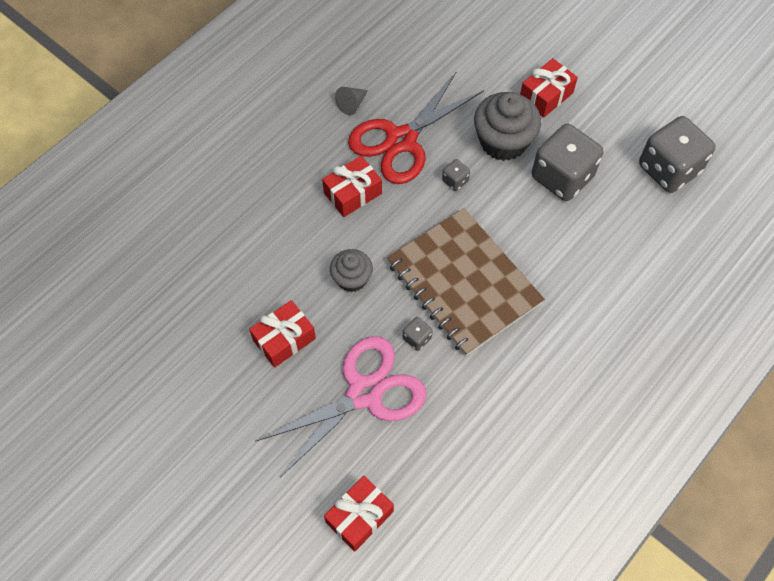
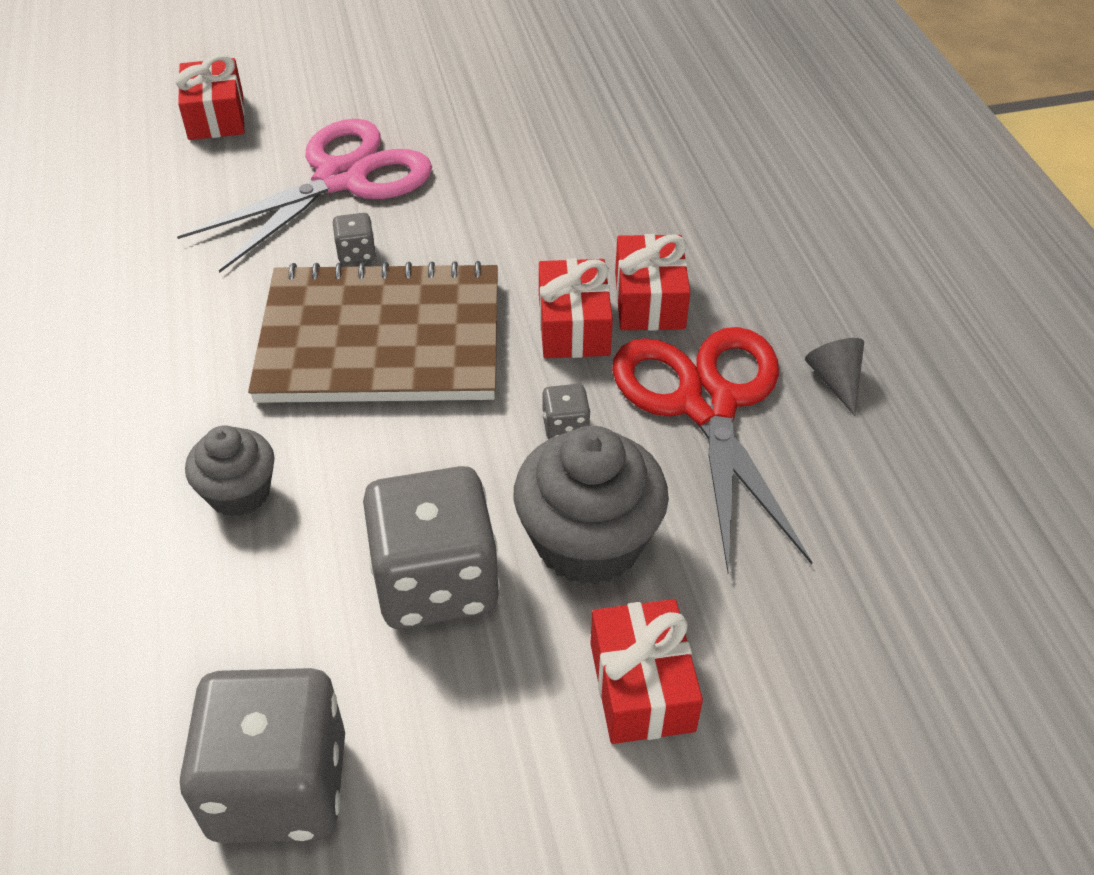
camera: 125 degrees right, 15 degrees down
(284, 339) = (485, 148): red gift -> red gift (574, 326)
(352, 279) = (507, 236): grey cupcake -> grey cupcake (239, 492)
(364, 393) = (341, 178): pink scissors -> pink scissors turned 135 degrees counterclockwise

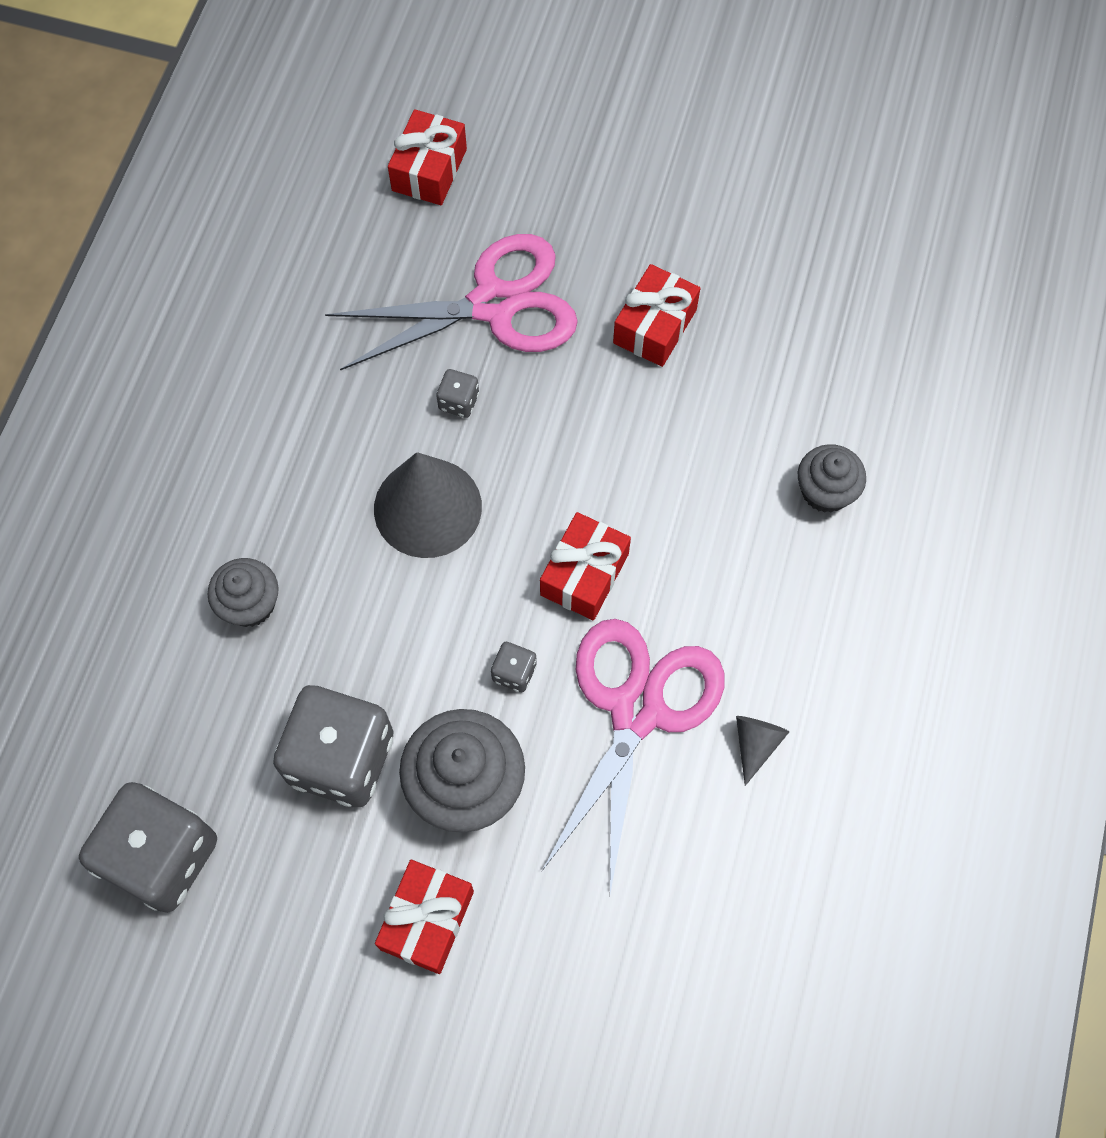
camera: 30 degrees right, 20 degrees up
(381, 339) = (427, 507): brown notebook -> grey cone
(649, 300) = (663, 579): red gift -> red gift (654, 326)
(707, 404) = (636, 710): red scissors -> pink scissors
(734, 190) = (825, 491): none -> grey cupcake

